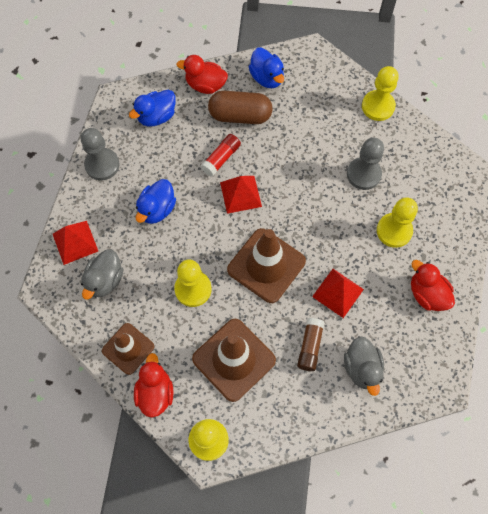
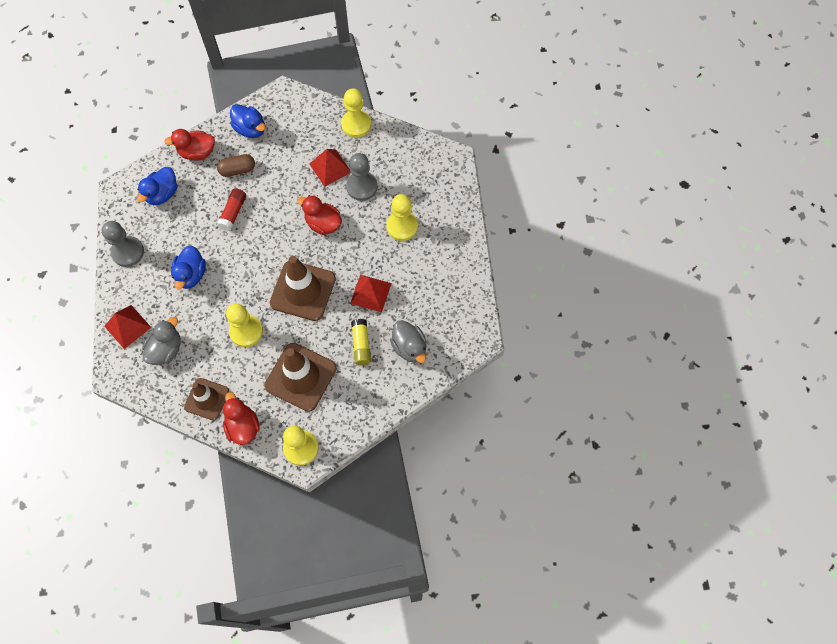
camera: 20 degrees left, 0 degrees up
(105, 280) = (166, 349): grey duck -> grey duck turned 150 degrees counterclockwise
(240, 116) = (237, 170): brown capsule -> brown capsule, size x0.64
(240, 194) = (261, 238): red pyramid -> red pyramid (330, 168)
(310, 347) = (361, 345): brown glue stick -> yellow glue stick
(427, 294) = (445, 269): red duck -> red duck (323, 223)

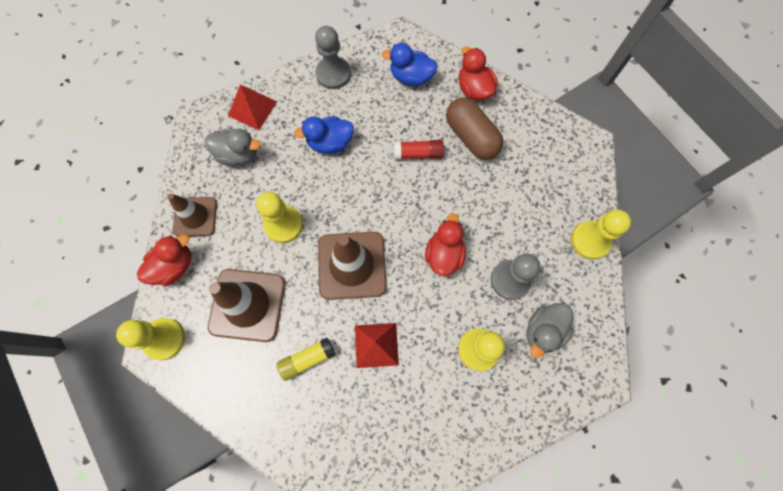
camera: 70 degrees right, 5 degrees up
(237, 170) = (471, 137): brown capsule -> brown capsule, size x1.55
(250, 129) = (527, 129): blue duck -> none
(330, 168) = (519, 233): red pyramid -> none
(409, 347) = (322, 420): grey duck -> grey duck (543, 331)

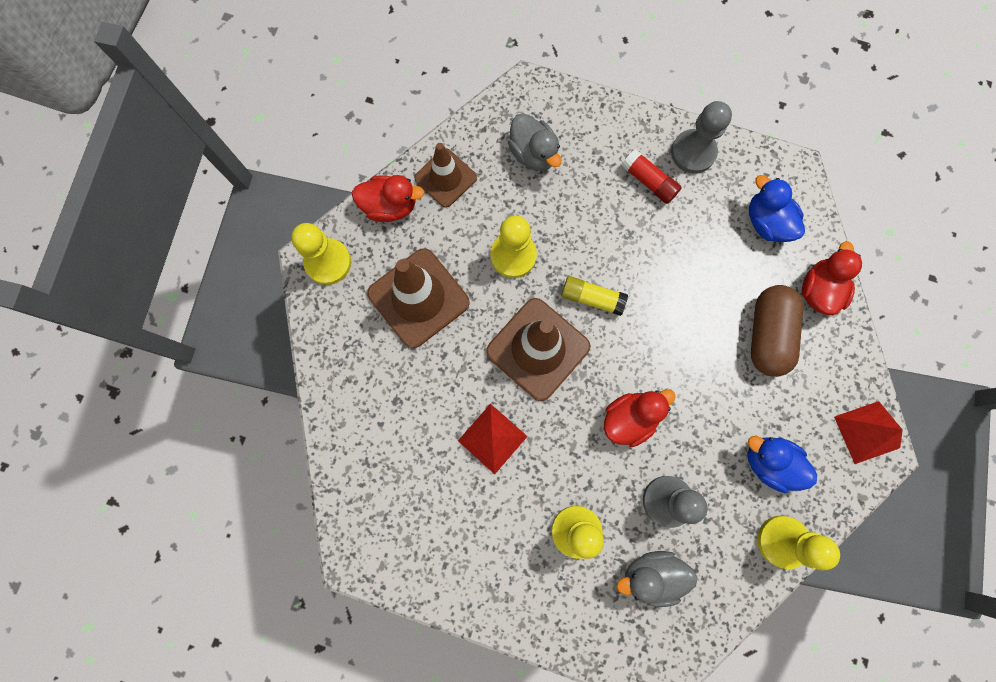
camera: 45 degrees right, 5 degrees up
(252, 108) = (586, 120): red pyramid -> red pyramid (866, 432)
(307, 359) = (424, 392): yellow glue stick -> yellow glue stick (592, 298)
(330, 143) = (625, 217): blue duck -> blue duck (769, 462)
(418, 154) = (698, 303): red glue stick -> red glue stick (649, 182)

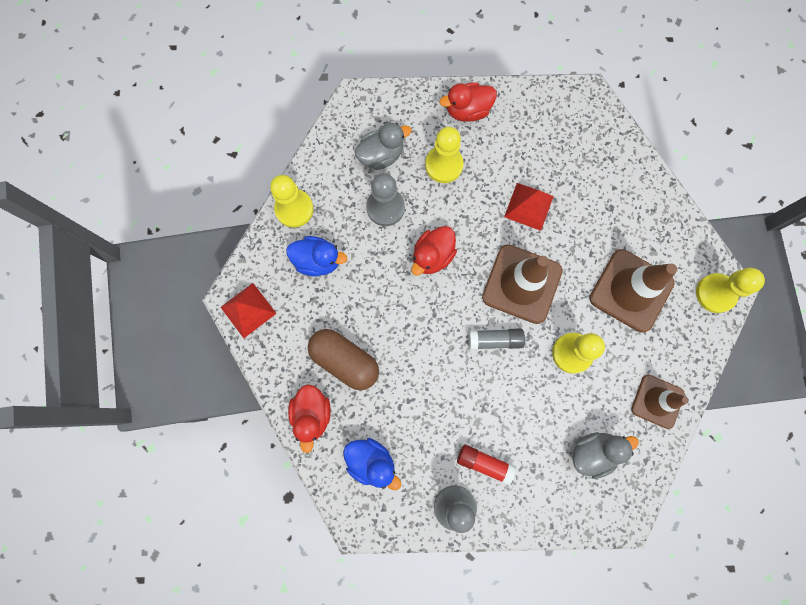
camera: 160 degrees right, 0 degrees up
(390, 206) = (690, 358): red duck -> red duck (467, 110)
(533, 154) = (593, 452): grey duck -> grey duck turned 120 degrees clockwise
(592, 298) = (495, 340): yellow glue stick -> grey glue stick
(767, 334) = (345, 361): brown capsule -> brown capsule turned 45 degrees counterclockwise

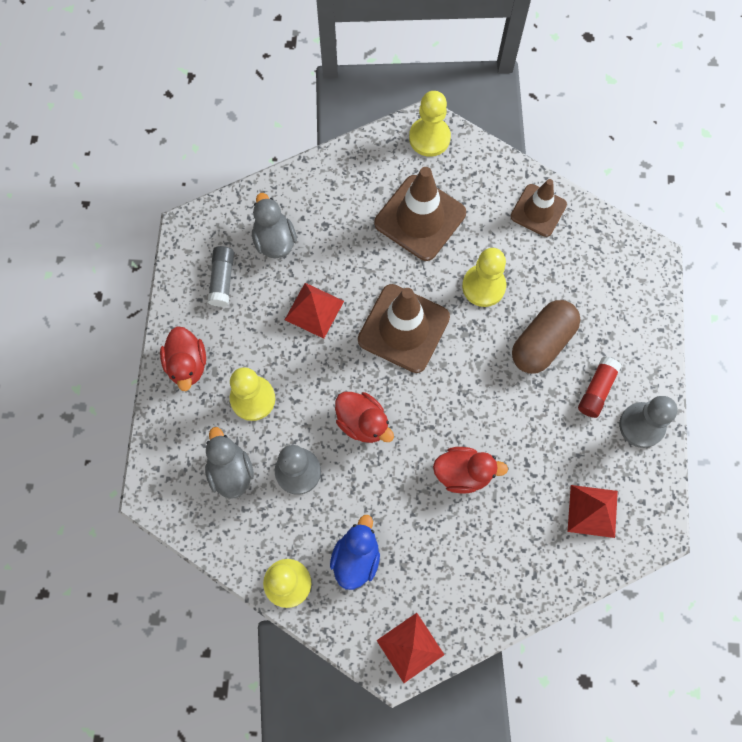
camera: 85 degrees left, 5 degrees down
(312, 415) = (538, 575): red duck -> red duck (463, 473)
(345, 361) = (478, 533): brown capsule -> brown capsule (542, 342)
(371, 462) = (592, 511): blue duck -> red pyramid
(495, 340) = (465, 364): grey glue stick -> grey glue stick (222, 279)
(593, 452) = (588, 279): grey duck -> grey duck (274, 240)

